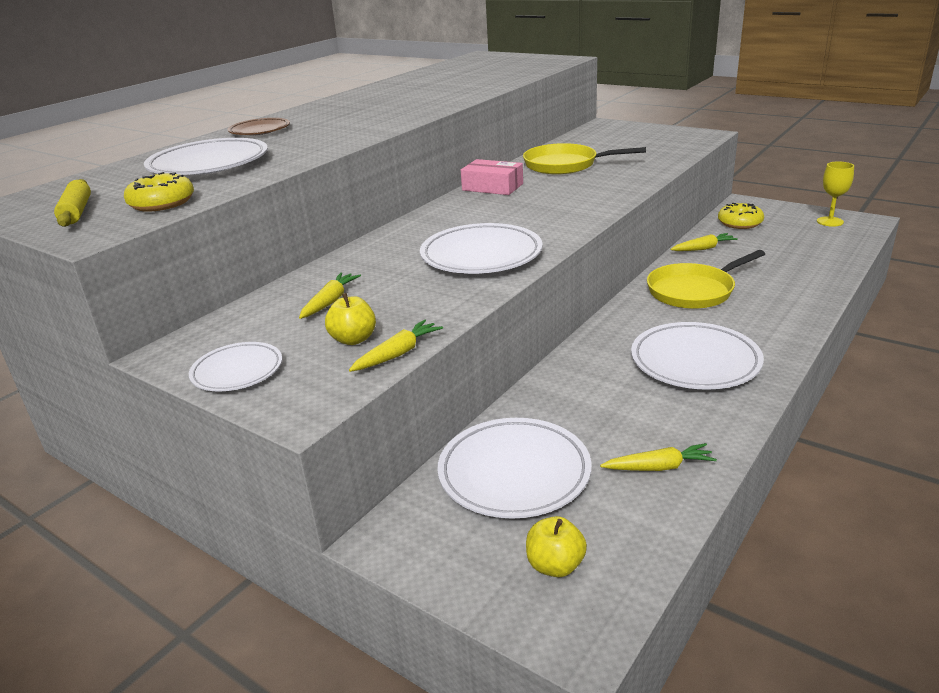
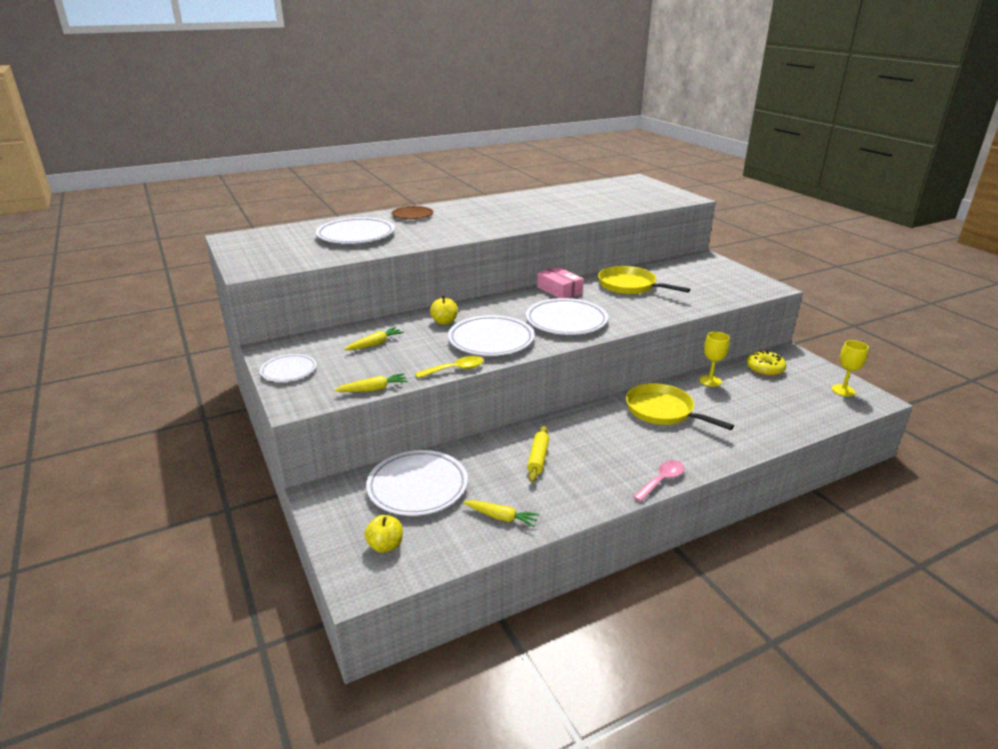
camera: 25 degrees right, 0 degrees up
(77, 212) = (260, 252): yellow rolling pin -> yellow rolling pin (538, 458)
(162, 203) = (302, 258): yellow donut -> none
(353, 339) = (361, 372): yellow apple -> yellow apple (444, 322)
(479, 298) = (455, 369): none -> yellow spoon
(694, 291) = (663, 411): yellow pan -> yellow pan turned 45 degrees clockwise
(695, 362) = (602, 461): white plate -> white plate (566, 321)
(703, 248) = (710, 381): yellow carrot -> yellow goblet
(778, 359) = (662, 480): none -> pink spoon

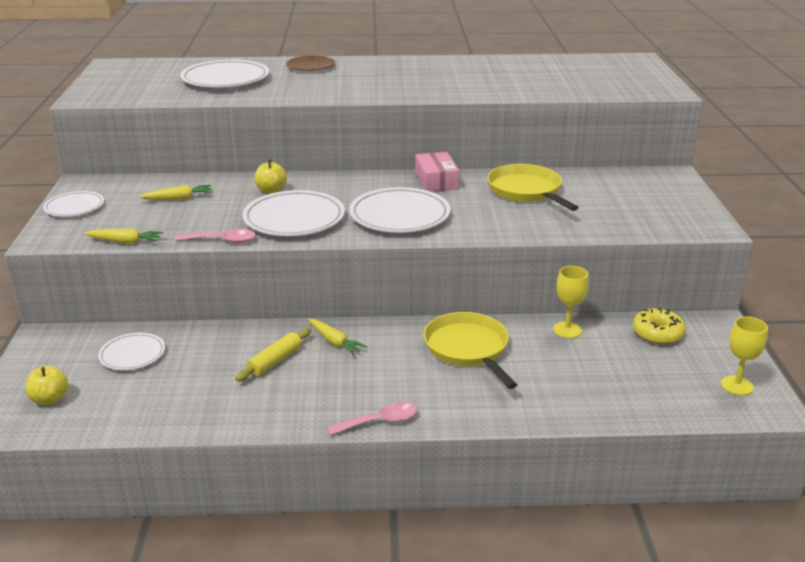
camera: 25 degrees right, 0 degrees up
(417, 487) = (132, 355): white plate -> white plate, size x0.59
(455, 369) = (222, 241): yellow spoon -> pink spoon
(501, 517) = (177, 407): yellow carrot -> yellow carrot (335, 342)

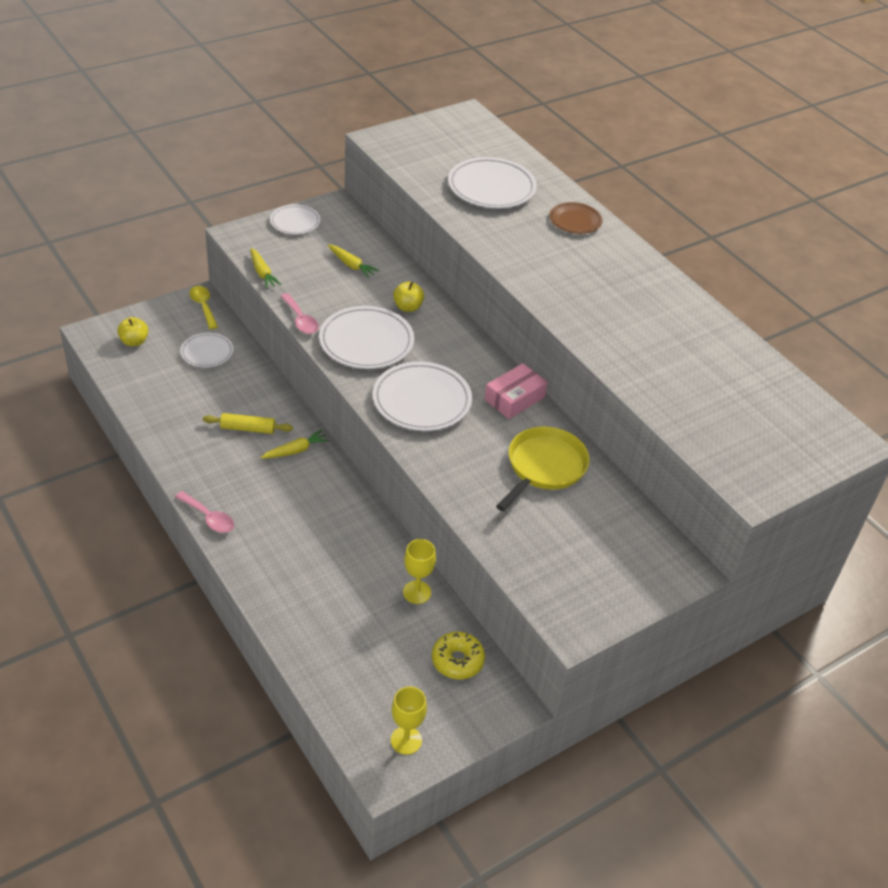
camera: 55 degrees right, 15 degrees up
(58, 337) = (203, 306): none -> yellow spoon
(335, 342) = (295, 450): yellow carrot -> yellow carrot turned 135 degrees counterclockwise
(468, 349) = (340, 535): yellow pan -> none

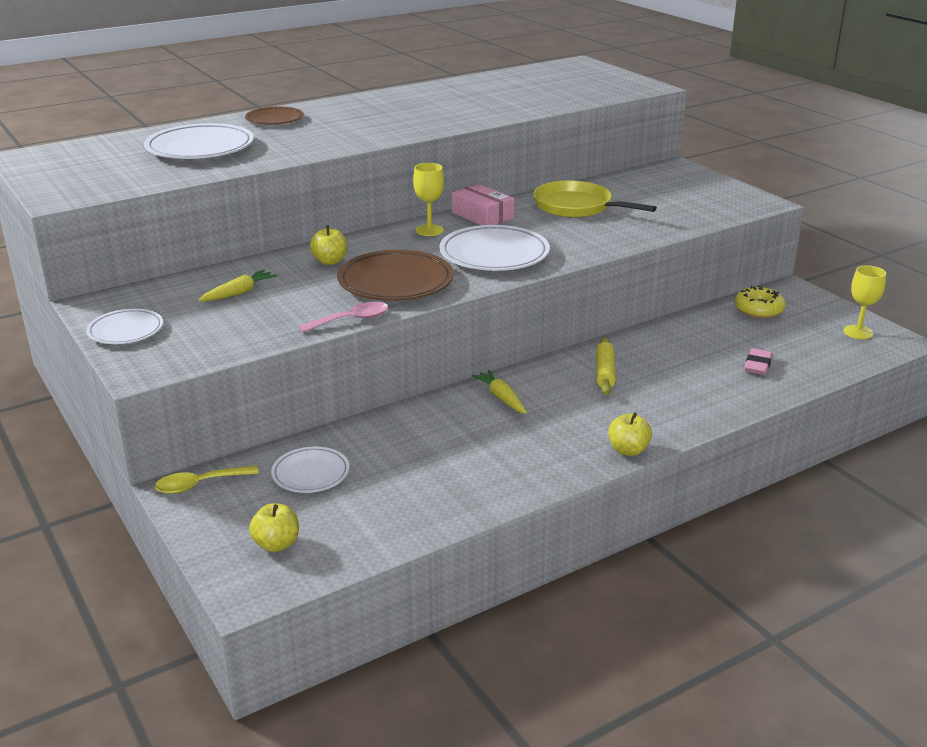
camera: 85 degrees left, 15 degrees down
(209, 518) = (628, 450): pink spoon -> yellow apple
(248, 429) = (467, 432): yellow rolling pin -> yellow rolling pin (605, 372)
(262, 273) = (245, 348): yellow carrot -> none
(338, 633) = (757, 365): none -> pink eraser
(366, 342) = (395, 282): white plate -> brown plate
(417, 592) = (687, 327): yellow goblet -> yellow goblet (429, 230)

